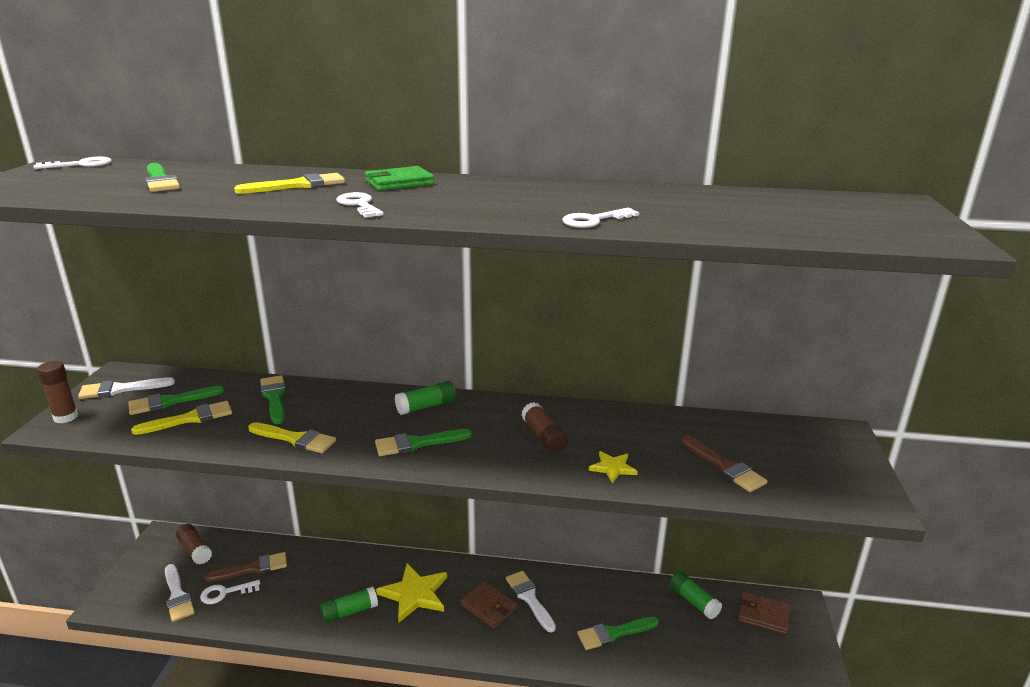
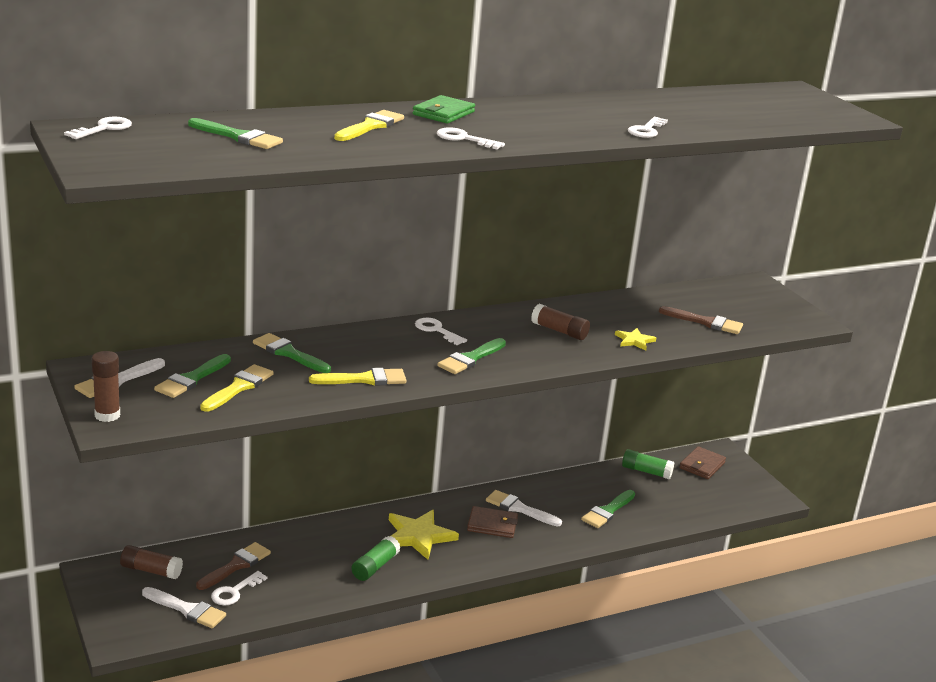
camera: 35 degrees left, 0 degrees up
(426, 406) = (436, 330): green glue stick -> white key
(763, 615) = (702, 465): brown wallet -> brown wallet turned 45 degrees counterclockwise

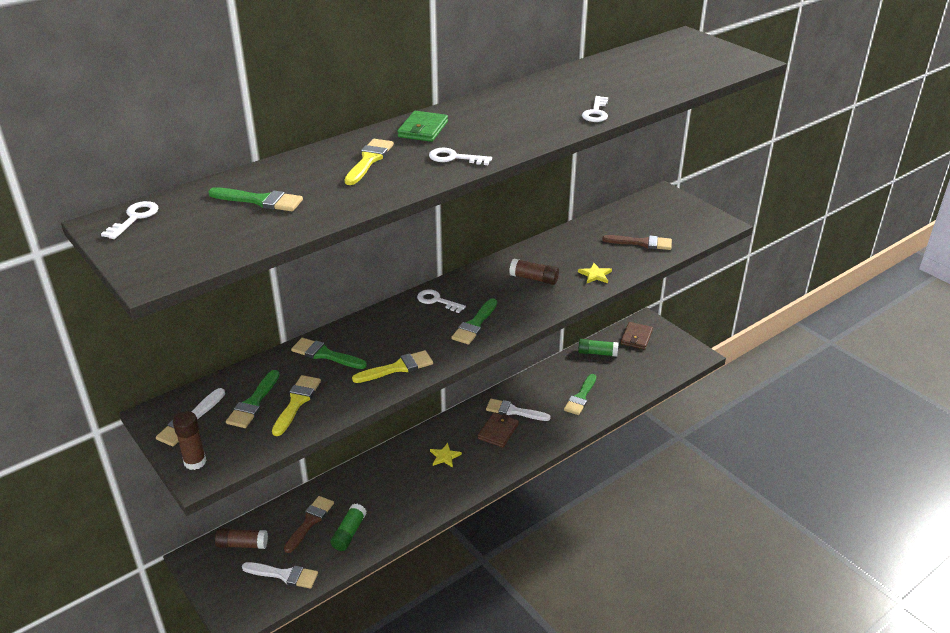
camera: 10 degrees left, 10 degrees up
(234, 592) = (317, 547): white key -> none
(375, 566) = (420, 494): green glue stick -> green glue stick (349, 533)
(418, 536) = (445, 456): yellow star -> yellow star, size x0.53
(492, 525) = (498, 431): brown wallet -> brown wallet turned 60 degrees counterclockwise

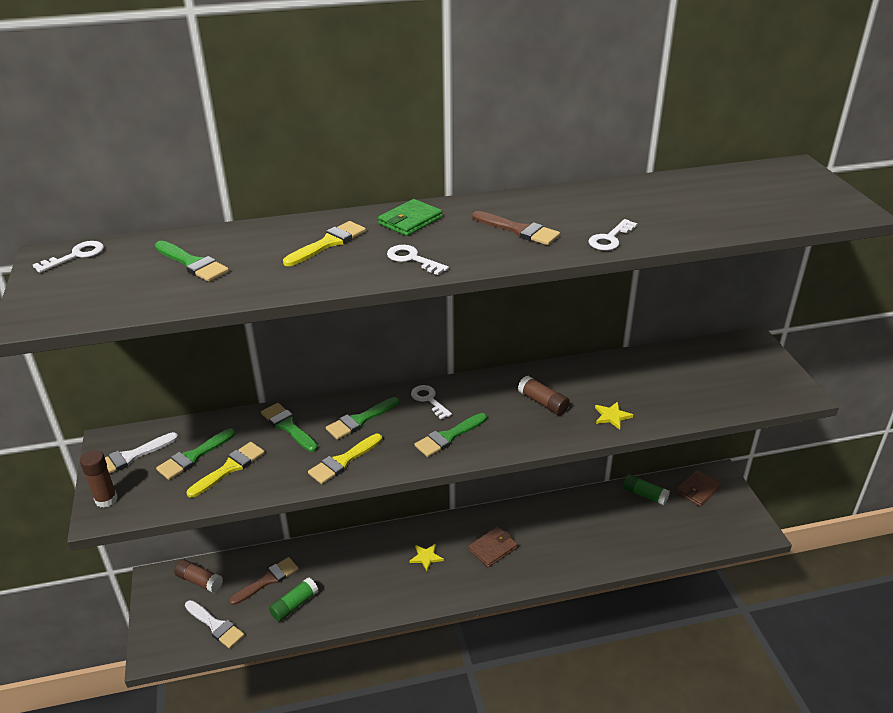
camera: 25 degrees right, 0 degrees up
(397, 368) = (343, 461): yellow brush -> yellow brush turned 135 degrees clockwise
(513, 411) = (521, 531): white brush -> none
(580, 397) = (599, 539): green brush -> green brush (360, 420)
(642, 243) = (689, 393): brown brush -> brown brush (519, 230)

